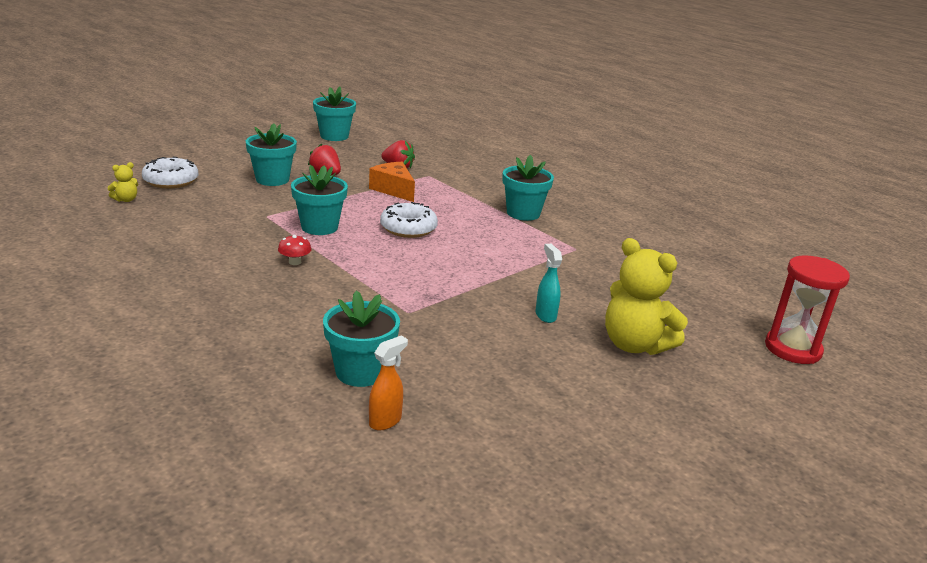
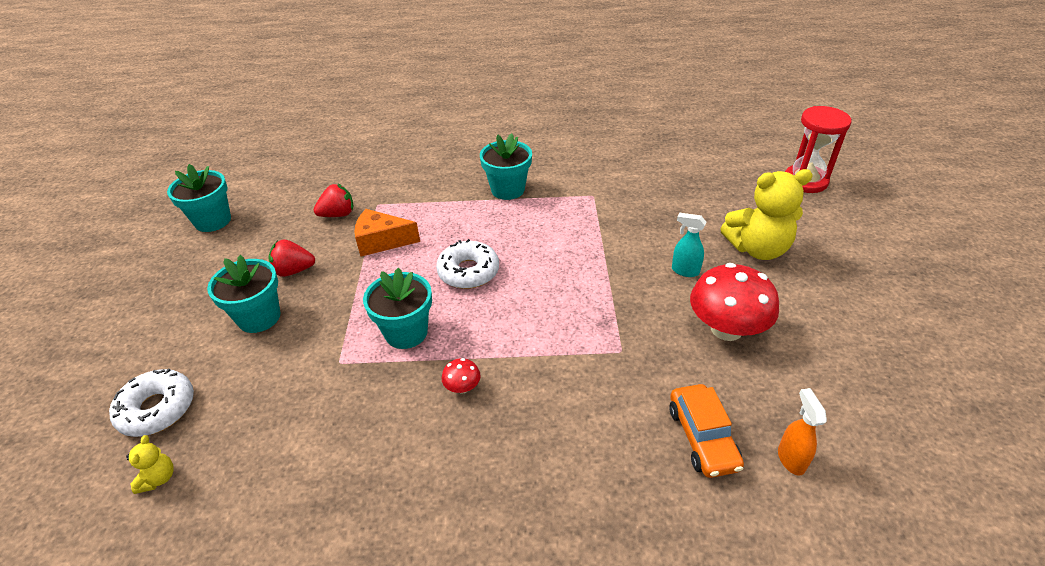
camera: 45 degrees left, 15 degrees up
(360, 372) = (702, 437): turquoise flower pot -> orange car
(500, 354) = (726, 329): none -> red mushroom

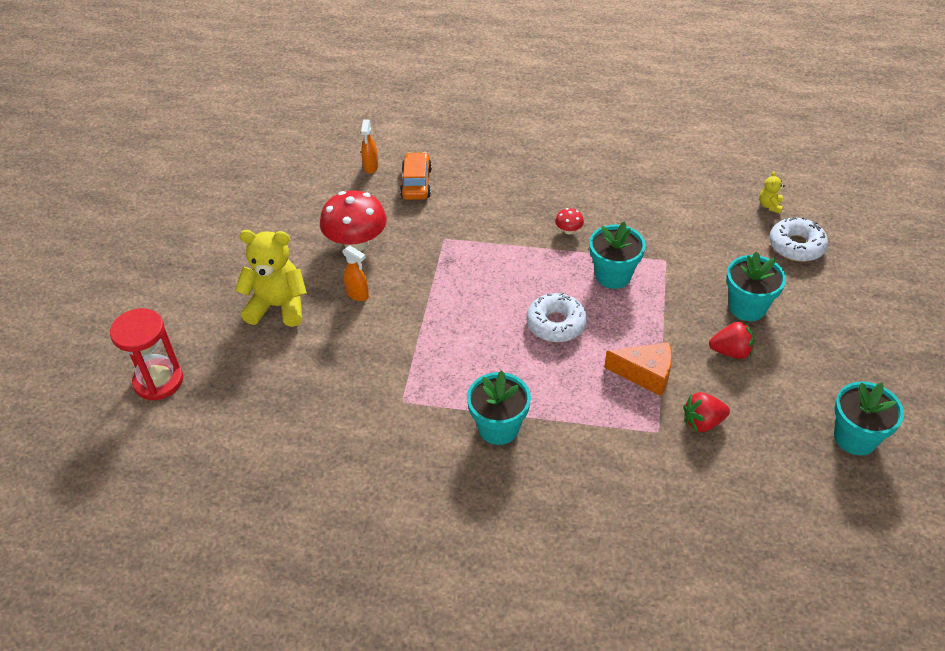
camera: 170 degrees left, 5 degrees up
(684, 271) = (358, 295): turquoise spray bottle -> orange spray bottle

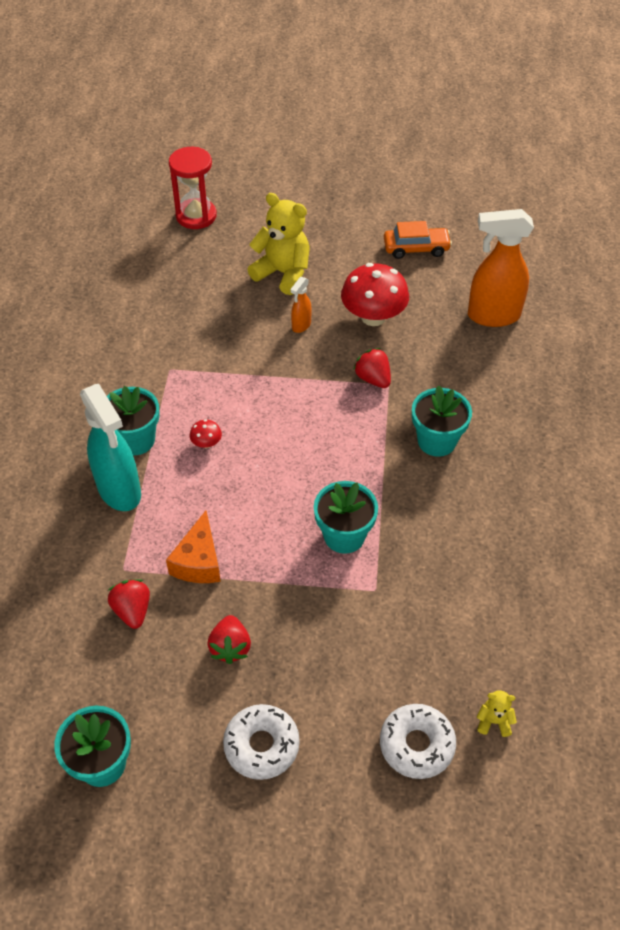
camera: 85 degrees right, 5 degrees up
(278, 306) = (283, 273): yellow teddy bear -> yellow teddy bear turned 60 degrees counterclockwise
(371, 167) = (492, 316): orange spray bottle -> orange spray bottle, size x2.12
(416, 183) = (473, 355): orange car -> orange car (416, 248)
(436, 247) = (373, 379): none -> red strawberry
(556, 324) = (268, 483): white donut -> white donut (261, 745)
(565, 438) = (120, 491): none -> turquoise spray bottle
(568, 230) = (414, 494): red mushroom -> red mushroom (206, 443)
(747, 307) = (301, 672): turquoise flower pot -> turquoise flower pot (436, 441)

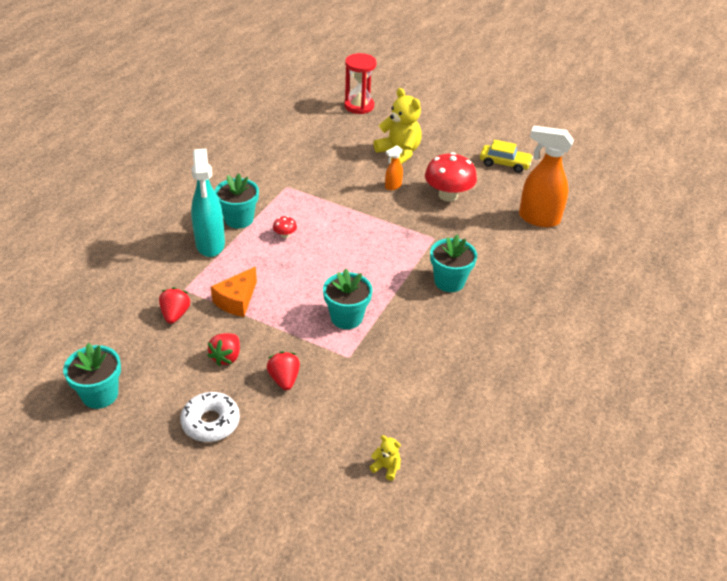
camera: 20 degrees right, 10 degrees down
(373, 379) = (425, 231): red strawberry -> red strawberry (284, 379)
(416, 248) = (504, 163): orange car -> yellow car
(416, 745) = (320, 461): white donut -> none

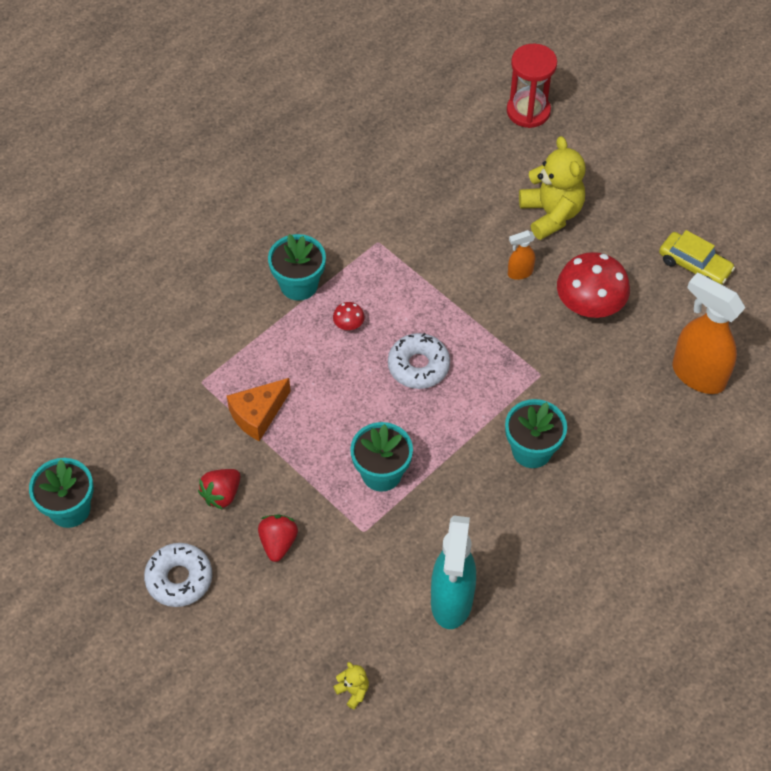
camera: 20 degrees right, 15 degrees up
(175, 314) = (180, 417): red strawberry -> none
(210, 244) = (251, 319): turquoise spray bottle -> turquoise spray bottle (451, 602)
(346, 249) = (418, 366): none -> white donut

